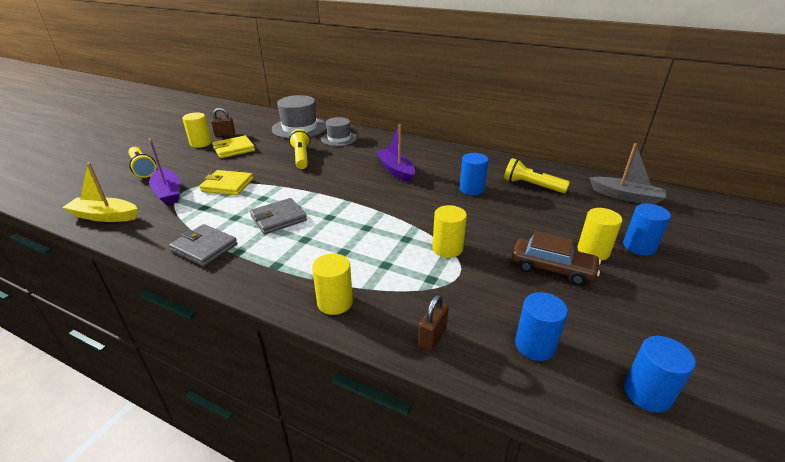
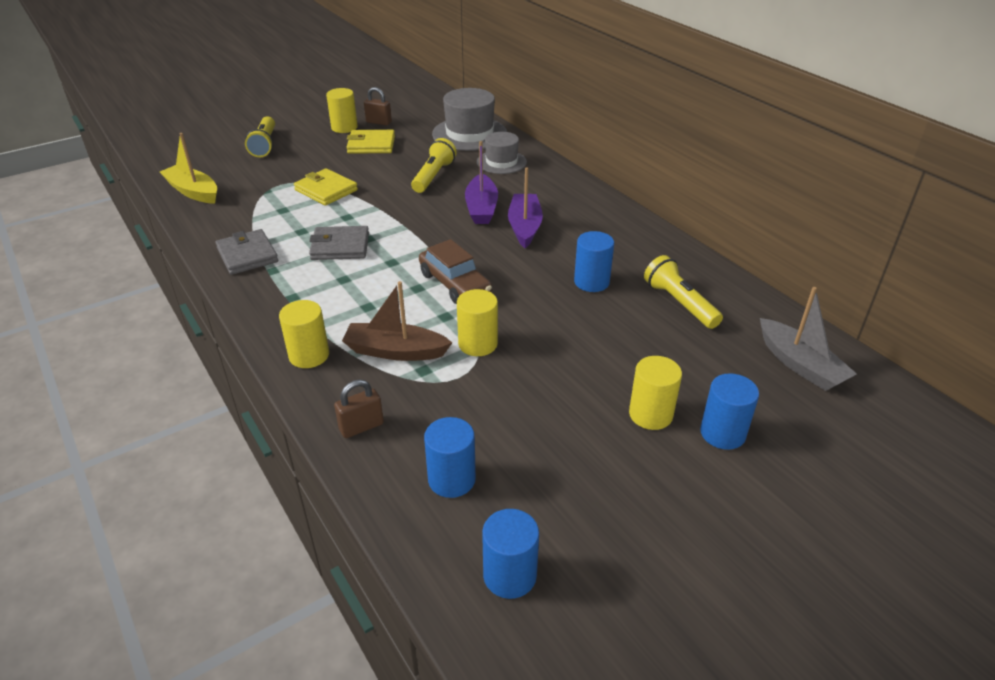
camera: 30 degrees right, 5 degrees up
(168, 192) = (265, 182): purple boat -> purple boat (481, 208)
(397, 274) = (395, 351): none -> brown boat
(552, 268) = (571, 413): brown car -> brown car (454, 284)

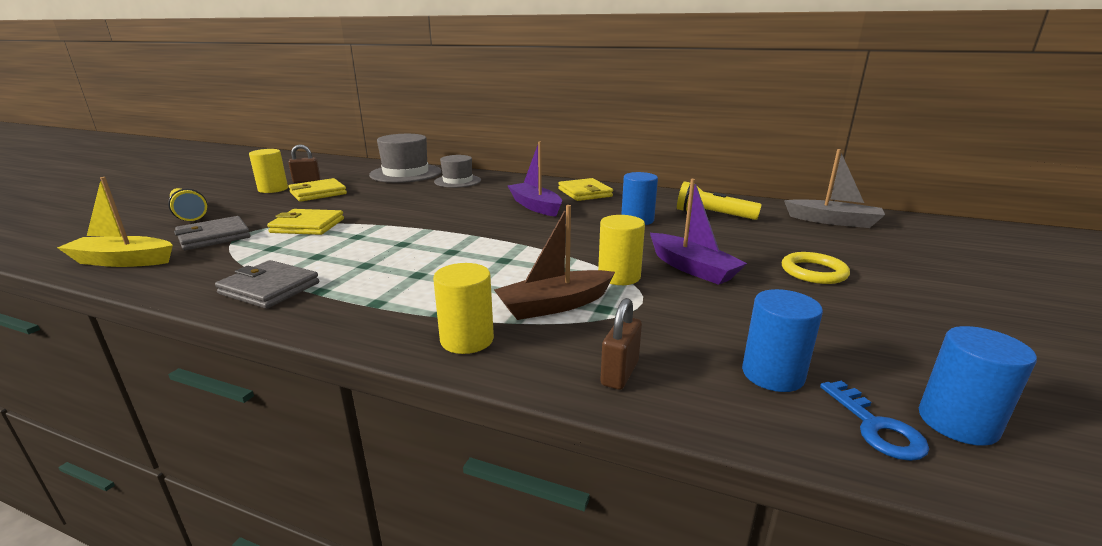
camera: 35 degrees left, 15 degrees down
(340, 246) = (379, 255): grey wallet -> grey wallet (214, 237)
(433, 176) = (409, 198): yellow flashlight -> none
(453, 546) = (876, 427): none -> blue key
(454, 284) = (534, 248): brown car -> none
(481, 208) = (482, 205): purple boat -> purple boat (692, 268)
(598, 222) = (585, 193): none -> yellow wallet
(650, 414) = (813, 272): yellow cylinder -> yellow ring
(722, 433) = (870, 265): blue cylinder -> none

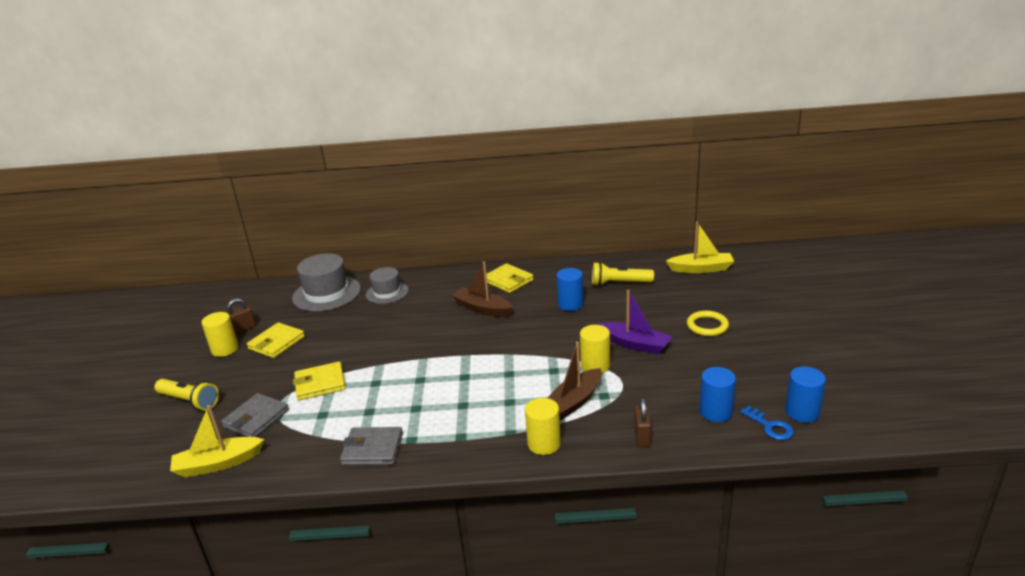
camera: 20 degrees left, 5 degrees up
(535, 206) = (483, 309): purple boat -> brown boat
(833, 221) = (701, 269): grey boat -> yellow boat

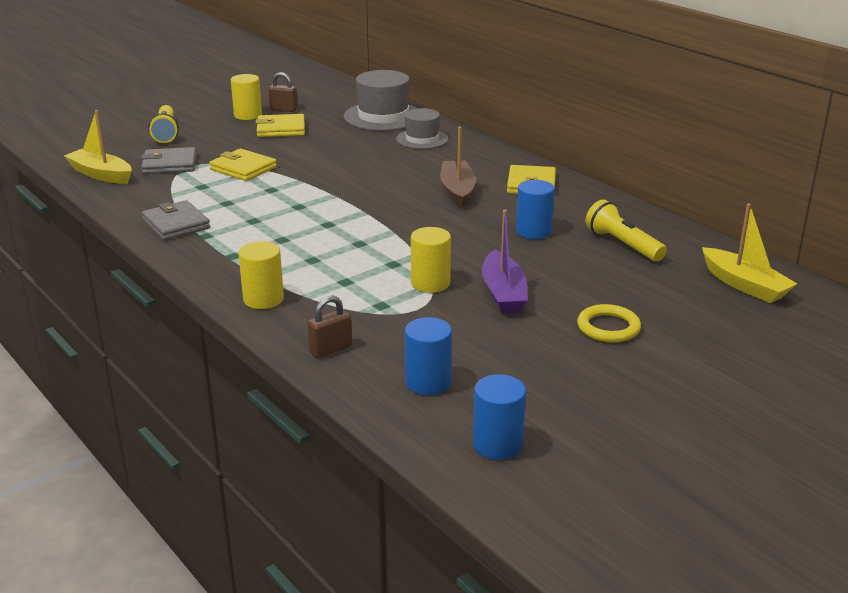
camera: 50 degrees right, 0 degrees up
(573, 402) = (349, 292): brown boat -> none
(770, 426) = (440, 428): blue key -> none

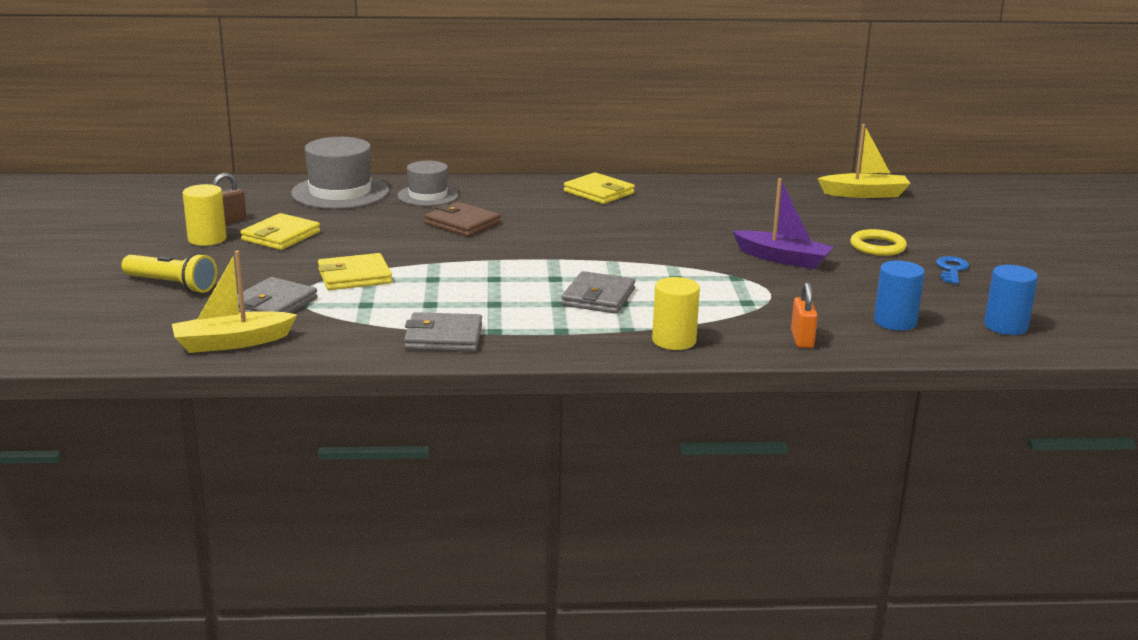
camera: 55 degrees left, 5 degrees down
(312, 249) = (598, 297): none -> grey wallet
(331, 349) = (802, 339): brown padlock -> orange padlock
(386, 165) = (462, 224): none -> brown wallet
(430, 283) = (732, 276): yellow cylinder -> none
(457, 191) = (568, 217): brown boat -> none
(533, 231) = (689, 218): blue cylinder -> none
(609, 380) = (951, 270): none -> blue key
(623, 244) = (754, 202): yellow flashlight -> none

